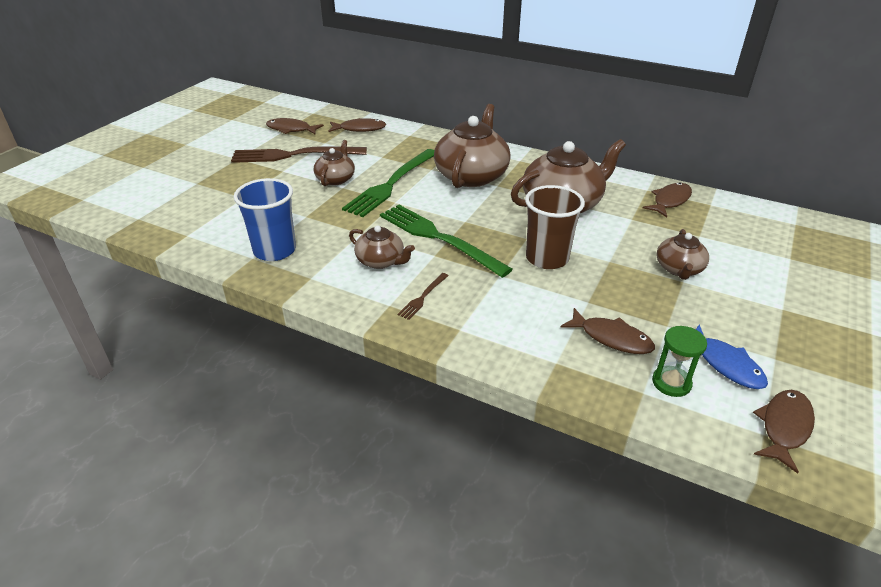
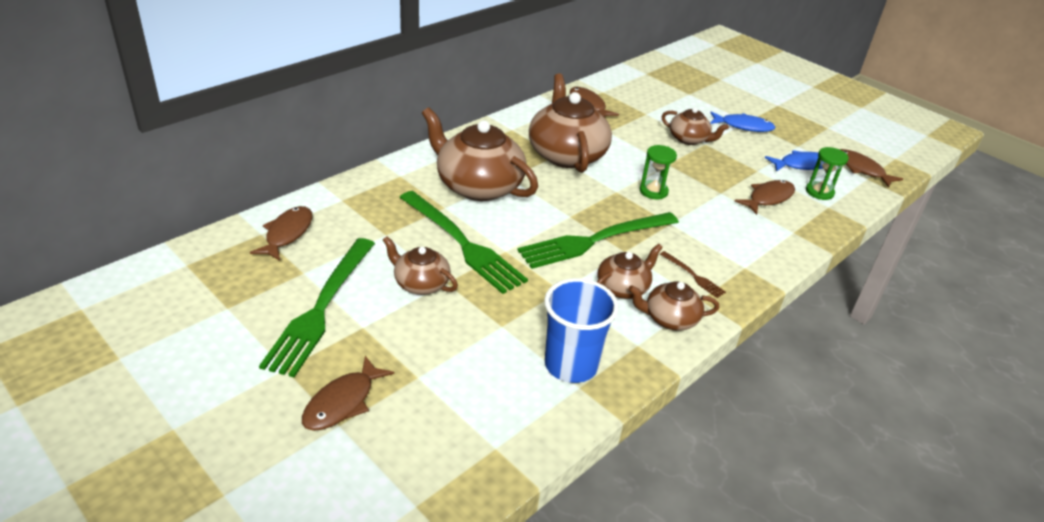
camera: 75 degrees left, 0 degrees up
(291, 129) = (228, 297): brown fish -> brown fish (343, 402)
(294, 155) = (321, 308): brown fork -> green fork
(352, 290) = (670, 318): none -> brown teapot
(547, 258) = (653, 191): brown cup -> green hourglass
(764, 306) = (743, 126): none -> blue fish

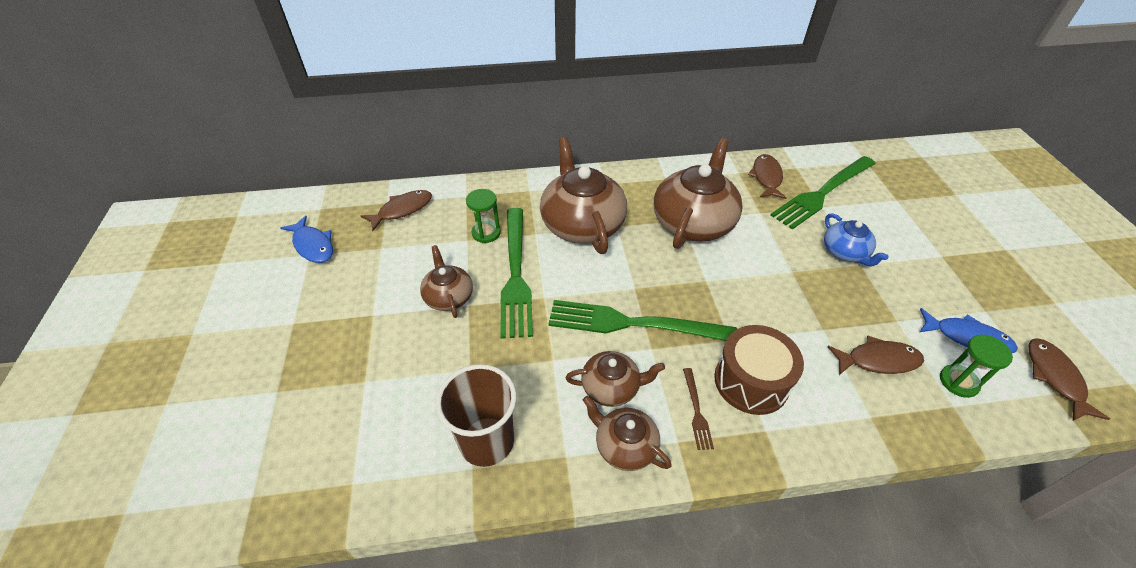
camera: 40 degrees right, 10 degrees up
(321, 308) = (362, 284): green fork -> green fork (822, 193)
(343, 402) = (298, 373): brown fish -> none
(571, 365) = (487, 441): blue cup -> brown cup
(653, 191) = (745, 296): green hourglass -> green hourglass (486, 233)
(689, 139) = (845, 252): brown teapot -> blue teapot
(709, 243) = (751, 381): none -> brown drum
(743, 126) = (931, 260): blue fish -> blue fish (313, 245)

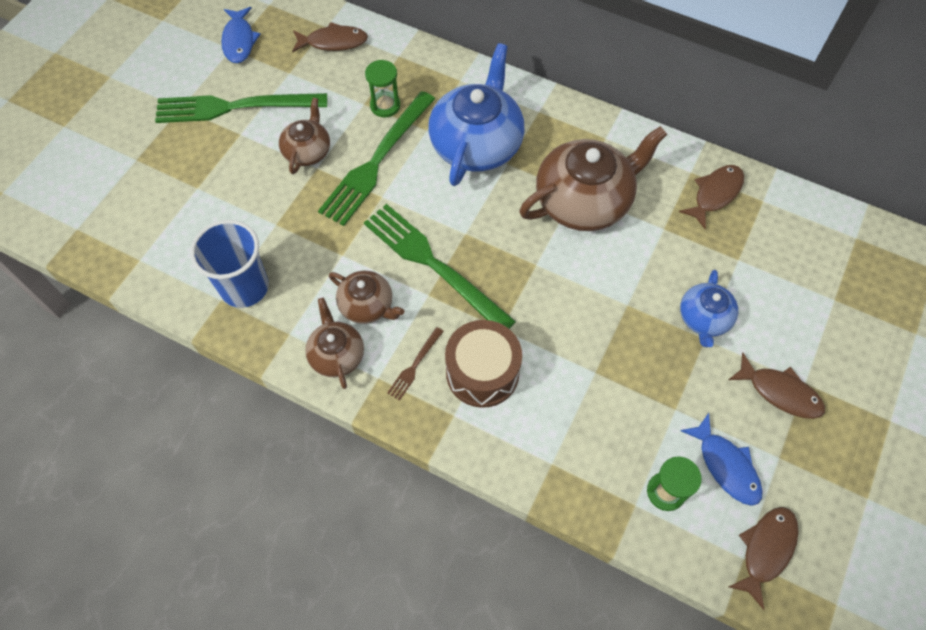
camera: 35 degrees right, 15 degrees up
(487, 441) = (244, 287): brown cup -> blue cup
(582, 224) = (476, 143): brown teapot -> blue teapot
(822, 193) = (757, 245): green fork -> green fork (235, 107)
(878, 360) = (613, 428): brown fish -> brown fish (780, 392)

